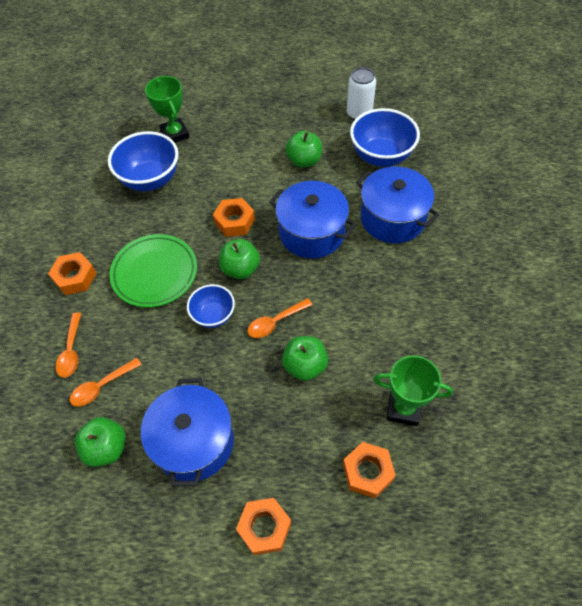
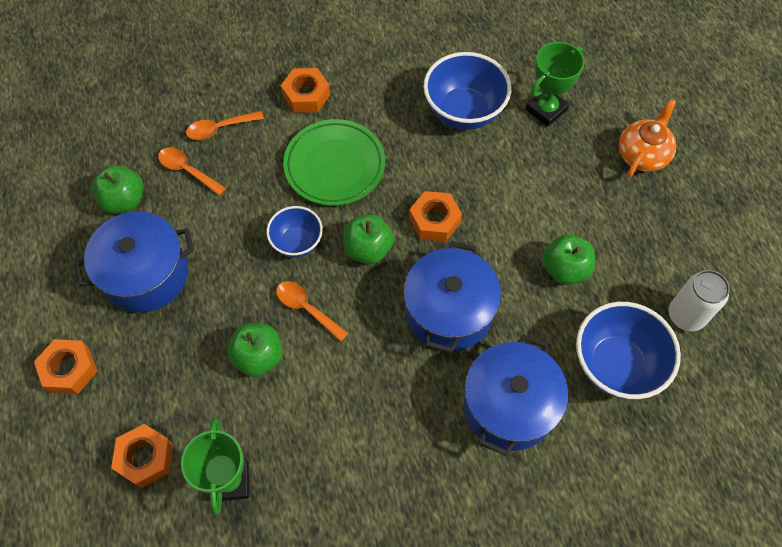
camera: 70 degrees right, 5 degrees up
(236, 97) = (642, 154): none -> orange teapot

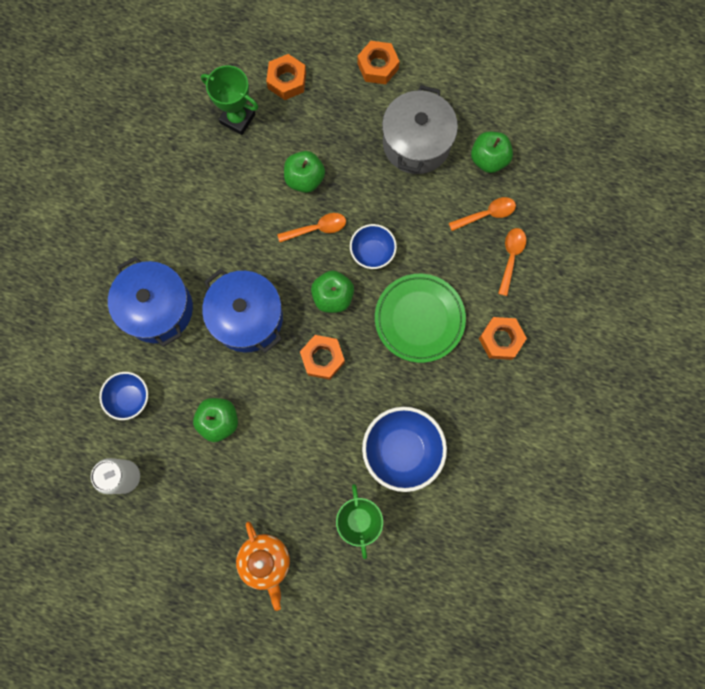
camera: 125 degrees right, 15 degrees up
(146, 275) = (416, 143): blue pot -> grey pot
(615, 365) = (130, 398): blue bowl -> blue bowl, size x0.60

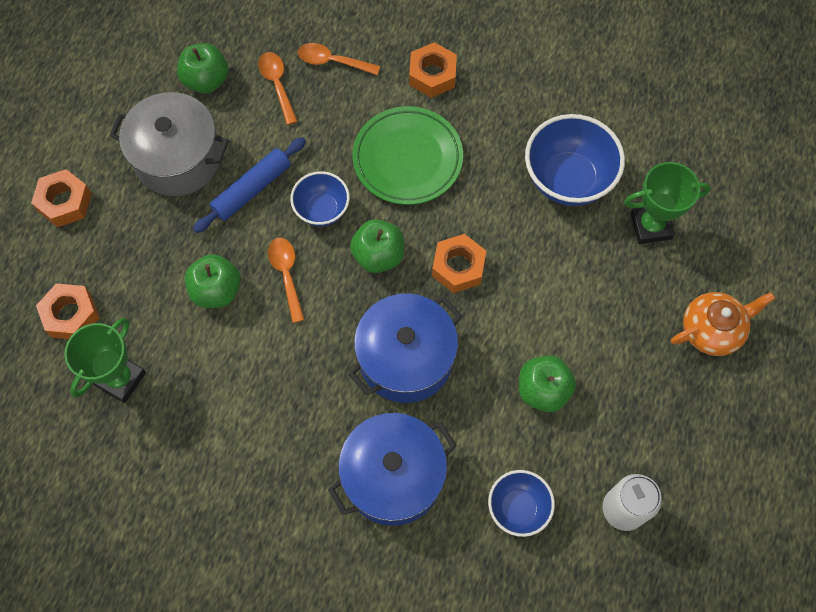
camera: 90 degrees left, 10 degrees down
(390, 199) = (252, 189): none -> blue rolling pin

